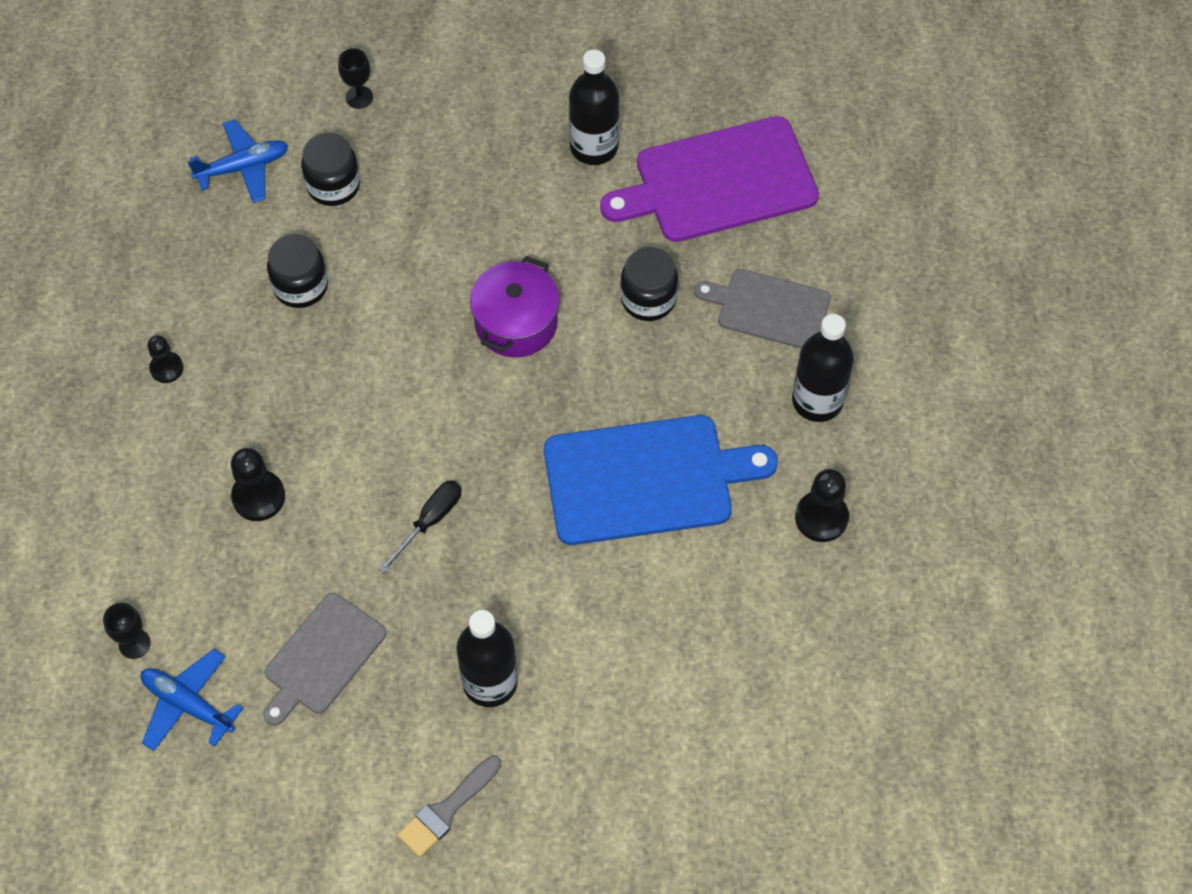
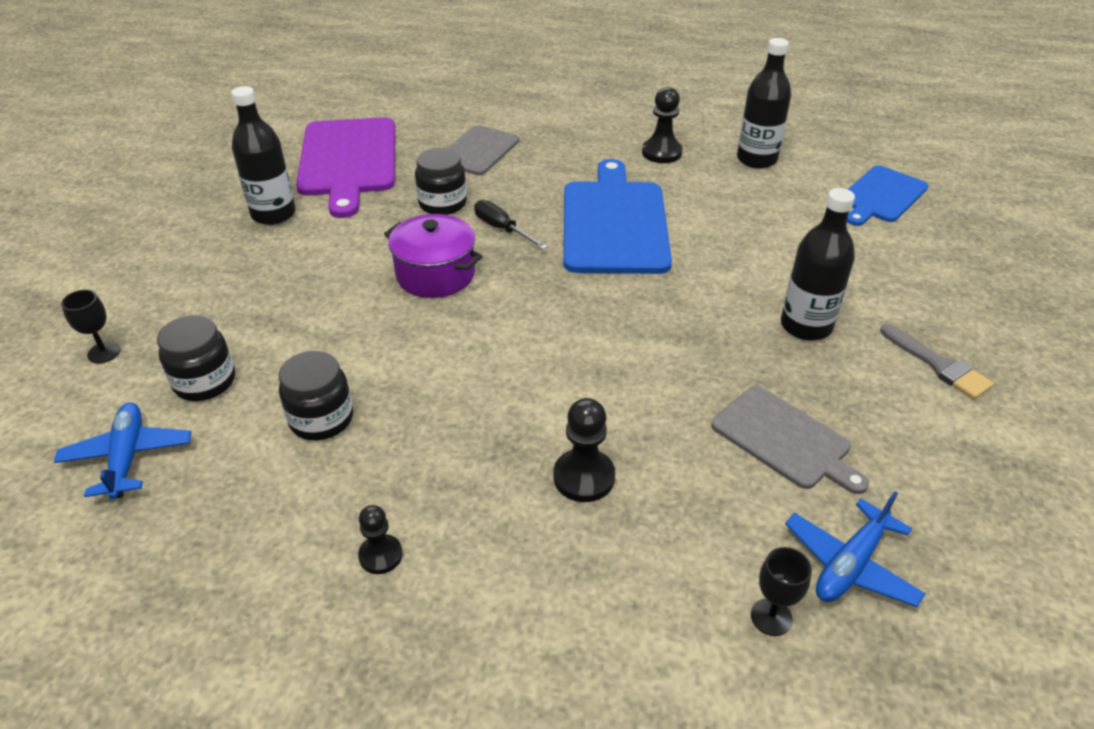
camera: 80 degrees left, 20 degrees down
(430, 521) = (635, 348): black screwdriver -> black screwdriver (502, 229)
(773, 785) = (881, 196): none -> blue cutting board
(817, 401) = (563, 143): black bottle -> black bottle (756, 159)

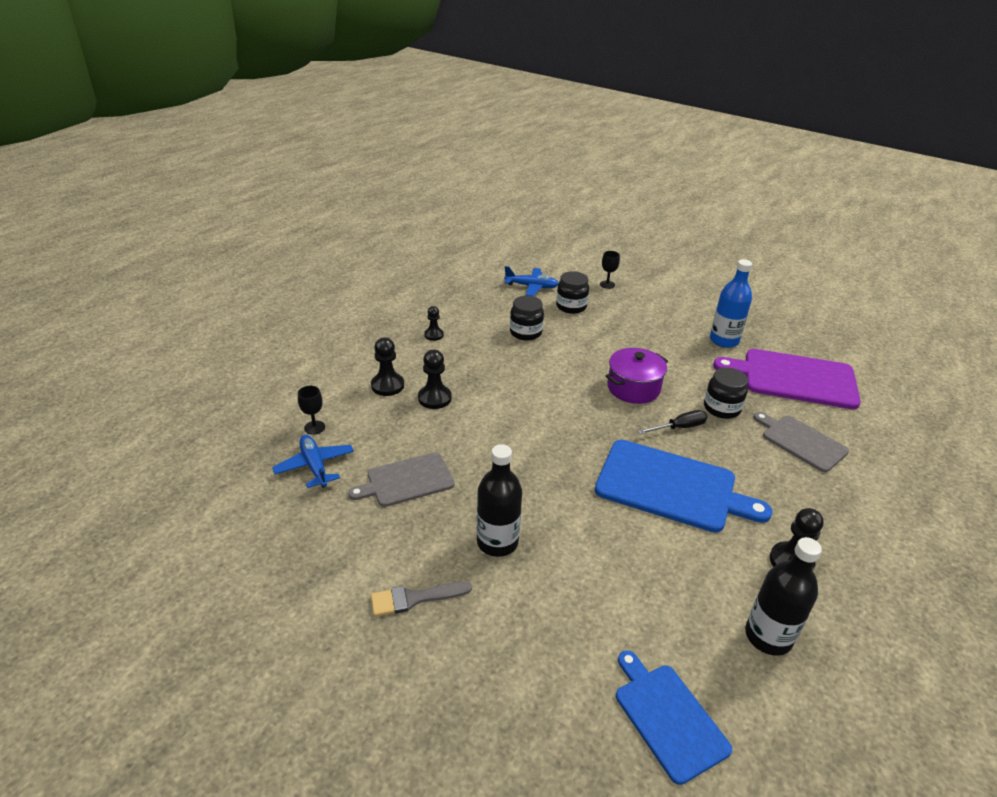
camera: 110 degrees right, 5 degrees down
(273, 214) = (724, 340): black bottle -> blue bottle
(588, 560) = (387, 385): none -> black pawn

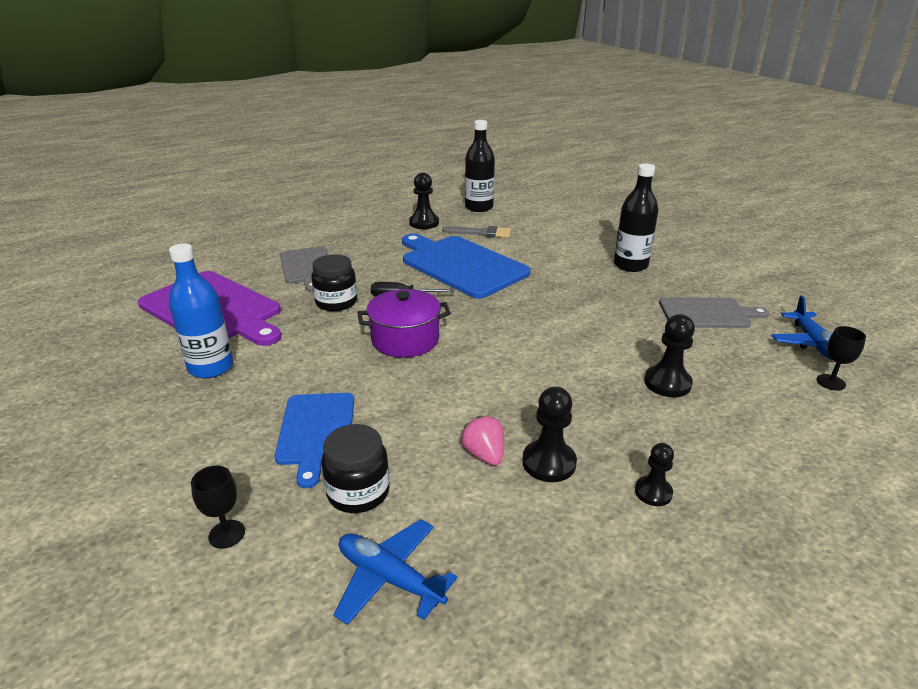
camera: 155 degrees left, 5 degrees down
(387, 385) = (737, 415): black pawn -> black pawn (549, 463)
(414, 598) = (702, 254): grey brush -> grey brush (481, 233)
(525, 332) = (484, 454): black jar -> pink strawberry
(668, 717) = (562, 200): blue cutting board -> blue cutting board (316, 431)

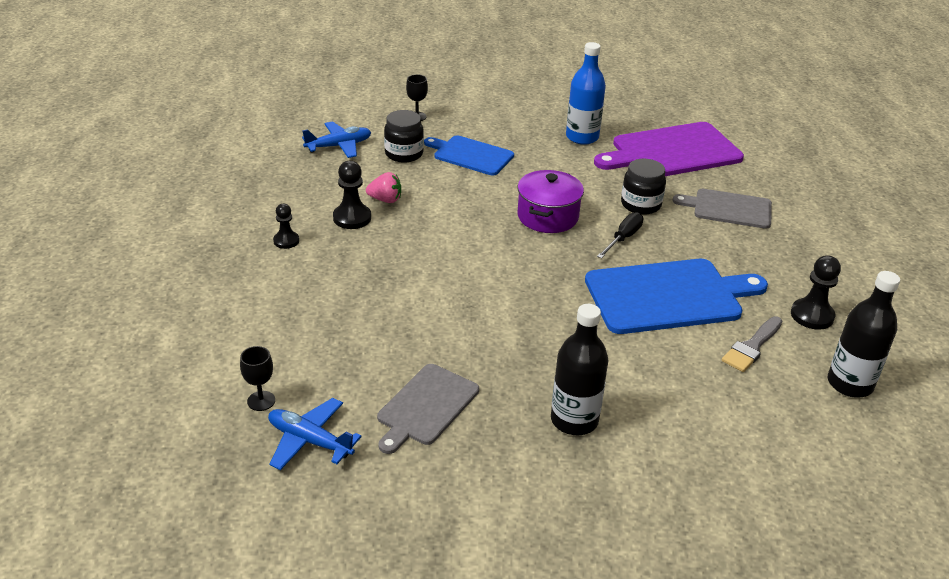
camera: 120 degrees right, 5 degrees up
(667, 383) = (363, 309): black pawn -> none

